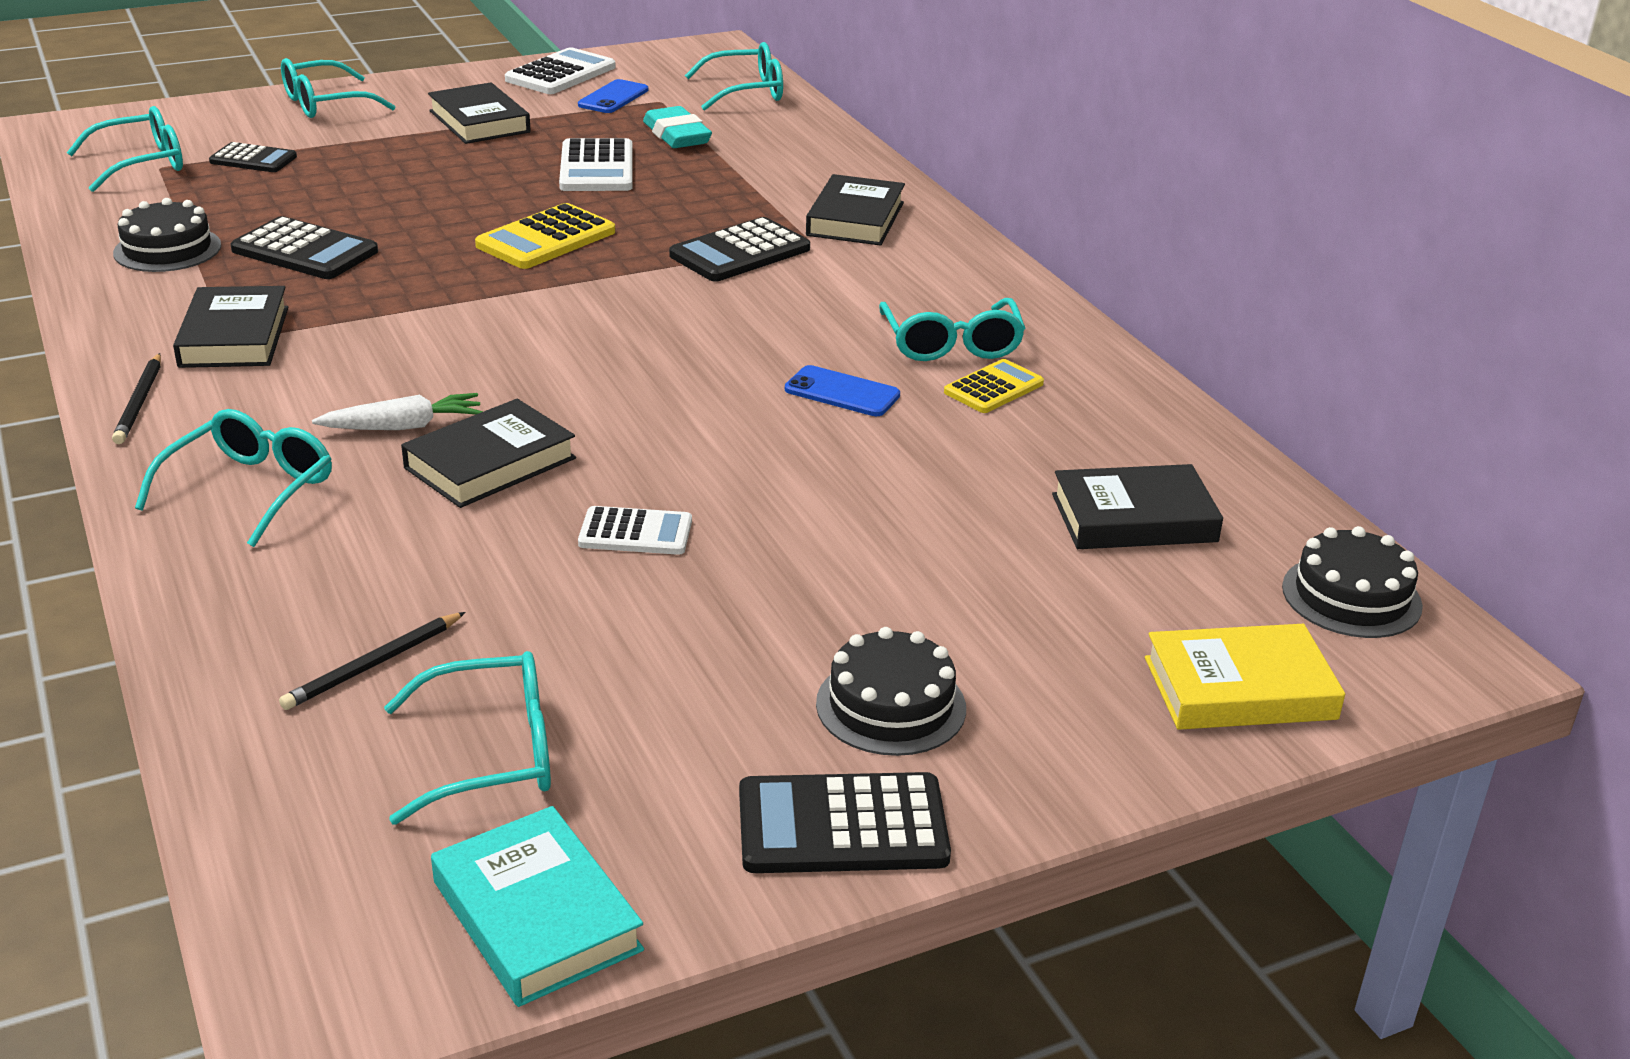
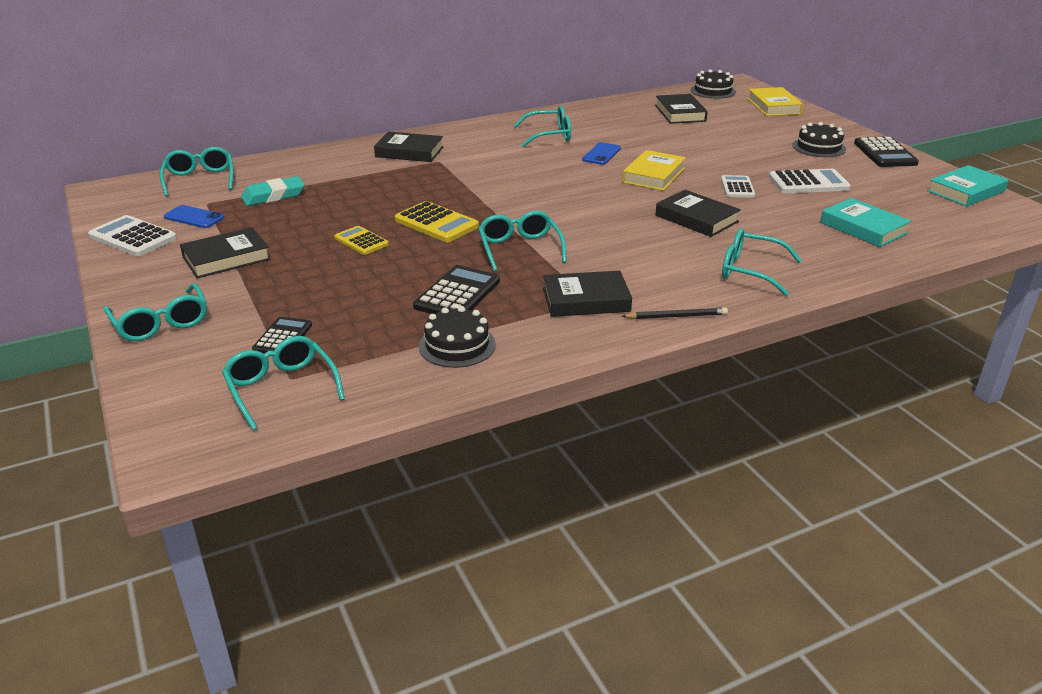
camera: 90 degrees left, 0 degrees up
(373, 665) = (863, 228): black pencil -> turquoise book
(404, 426) = (671, 241): white carrot -> none
(493, 754) = (896, 203): turquoise glasses -> turquoise glasses (519, 248)
(596, 168) = (325, 216): white calculator -> white calculator (808, 183)
(718, 440) = (653, 175): none -> yellow book
(740, 252) = (453, 176): black calculator -> none
(994, 388) = (588, 129): yellow calculator -> yellow calculator (361, 241)

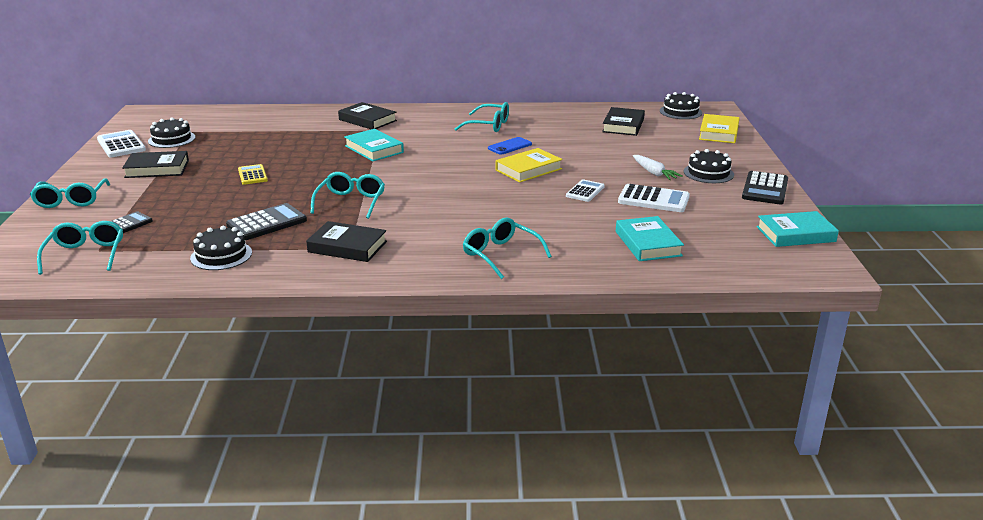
camera: 25 degrees right, 5 degrees down
(194, 217) = (171, 139): blue phone -> black cake
(200, 179) = (206, 115): turquoise glasses -> none
(273, 196) = (237, 134): turquoise eraser -> none
(436, 223) = (318, 173): yellow calculator -> none
(462, 184) = (374, 149): none -> turquoise book
(676, 316) = (396, 273): black pencil -> none
(696, 218) = (515, 208): black book -> none
(773, 156) = (654, 173): none -> white carrot

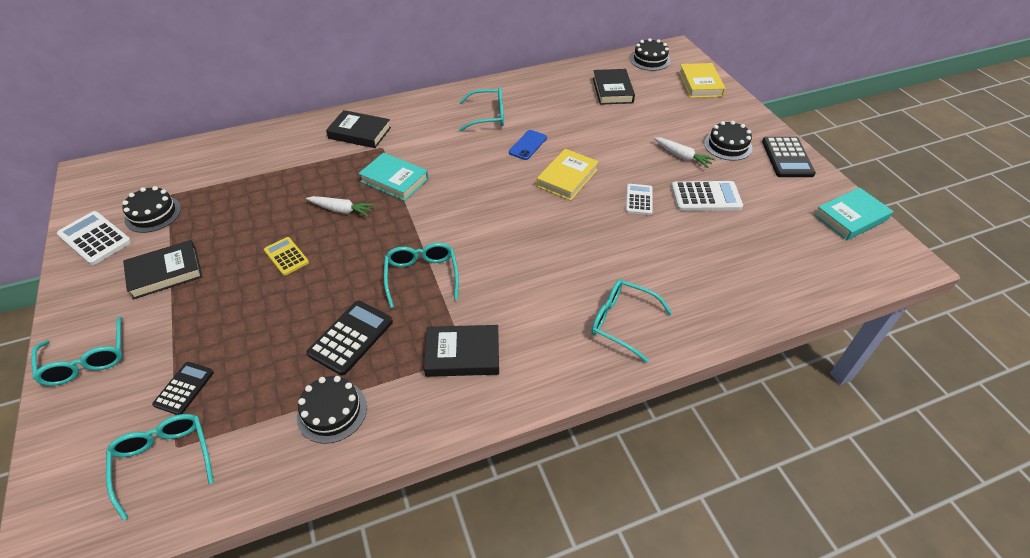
camera: 20 degrees left, 20 degrees up
(316, 158) = (342, 210): none -> white carrot
(648, 243) = (741, 266): turquoise book -> none

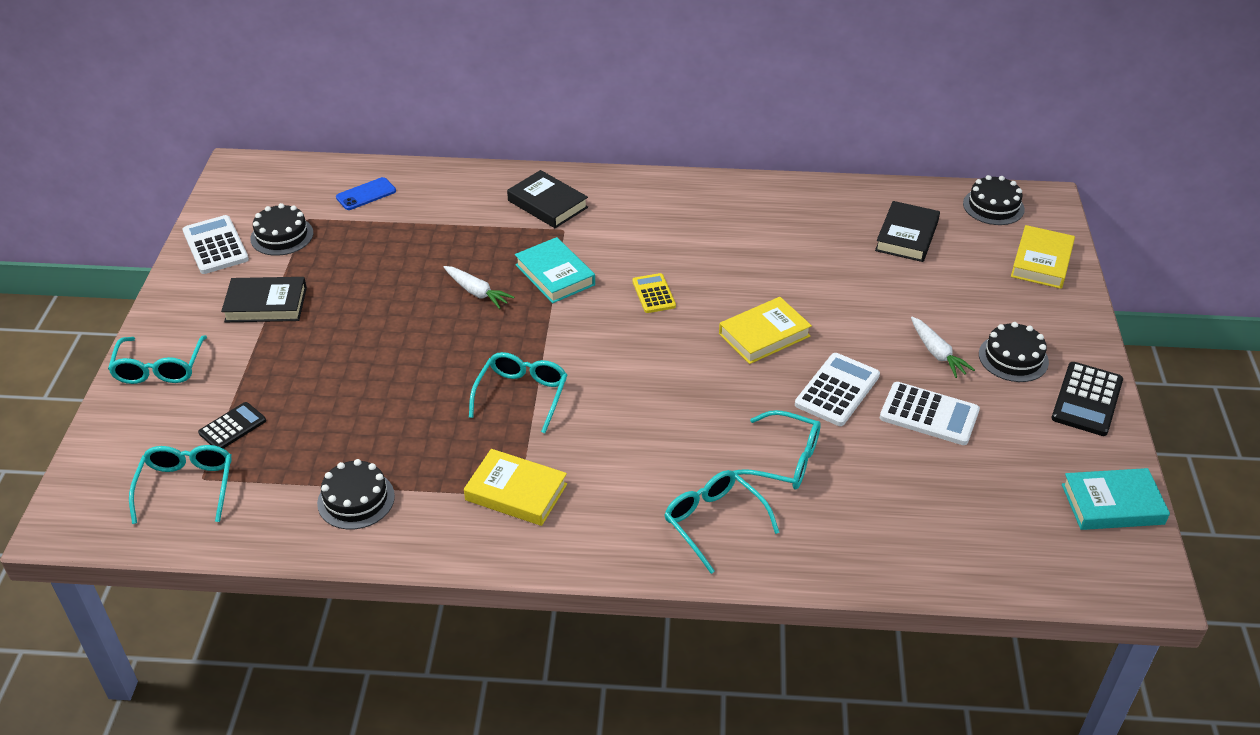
camera: 25 degrees right, 5 degrees down
(286, 256) = (392, 326): yellow calculator -> yellow calculator (654, 294)
(351, 337) = (412, 434): black calculator -> none
(462, 354) = (516, 492): black book -> yellow book
(488, 116) = (716, 226): turquoise glasses -> turquoise glasses (784, 461)
(528, 145) = (742, 278): blue phone -> blue phone (366, 194)
(639, 200) = (837, 390): white calculator -> white calculator, size x1.55

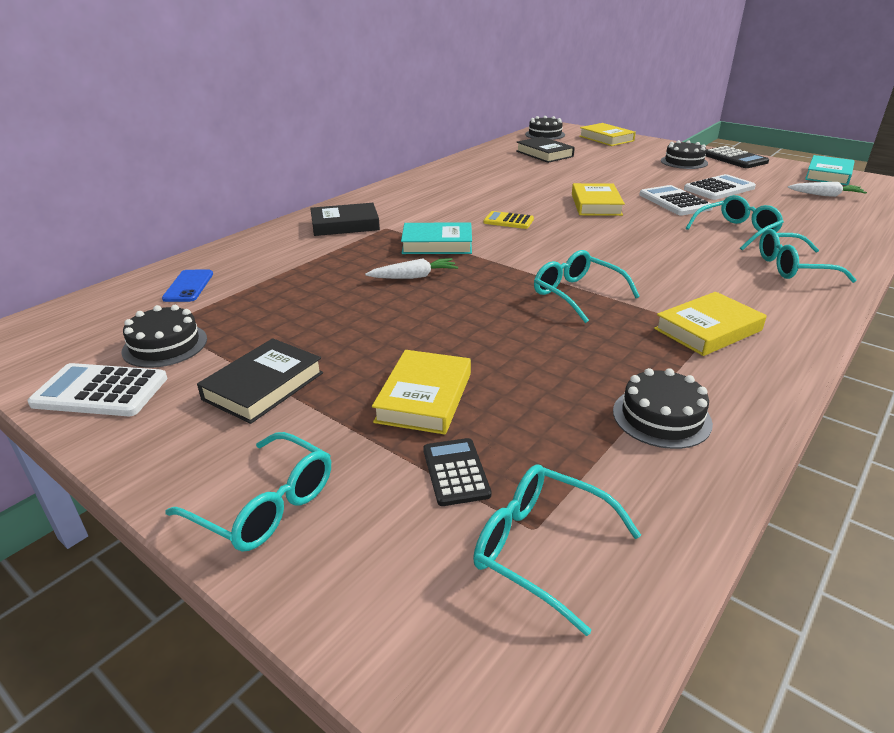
camera: 55 degrees left, 10 degrees down
(302, 379) = (424, 397): none -> yellow book
(937, 353) = (662, 174): white carrot -> white carrot (825, 195)

